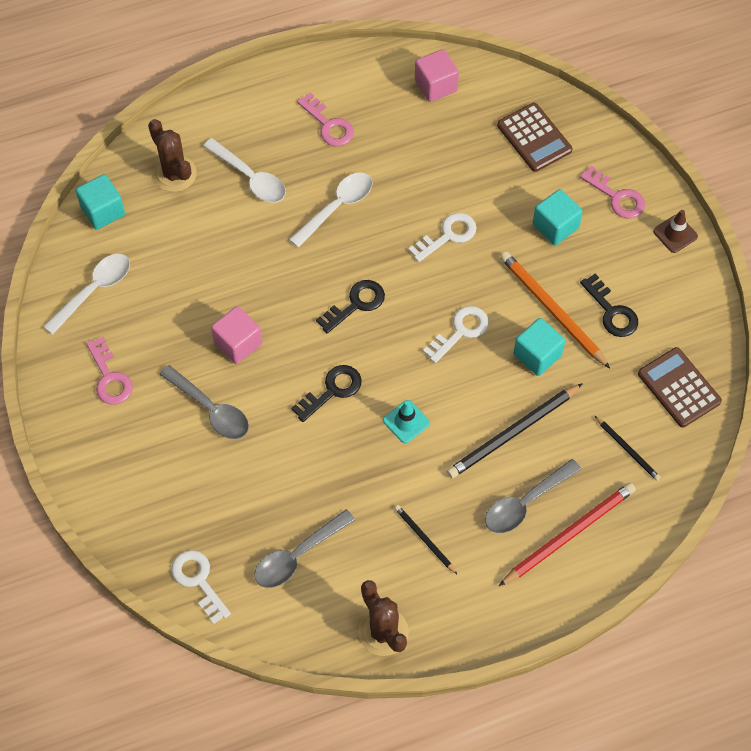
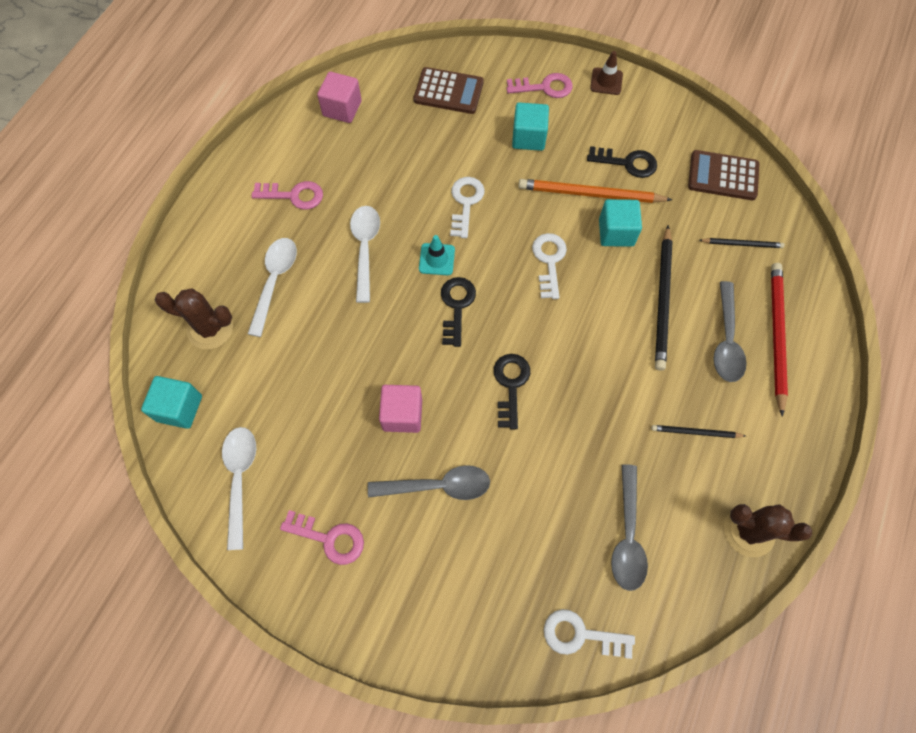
camera: 45 degrees left, 5 degrees up
(250, 177) = (275, 282): white spoon -> white spoon turned 75 degrees counterclockwise
(406, 422) = (586, 359): turquoise traffic cone -> turquoise traffic cone (437, 259)

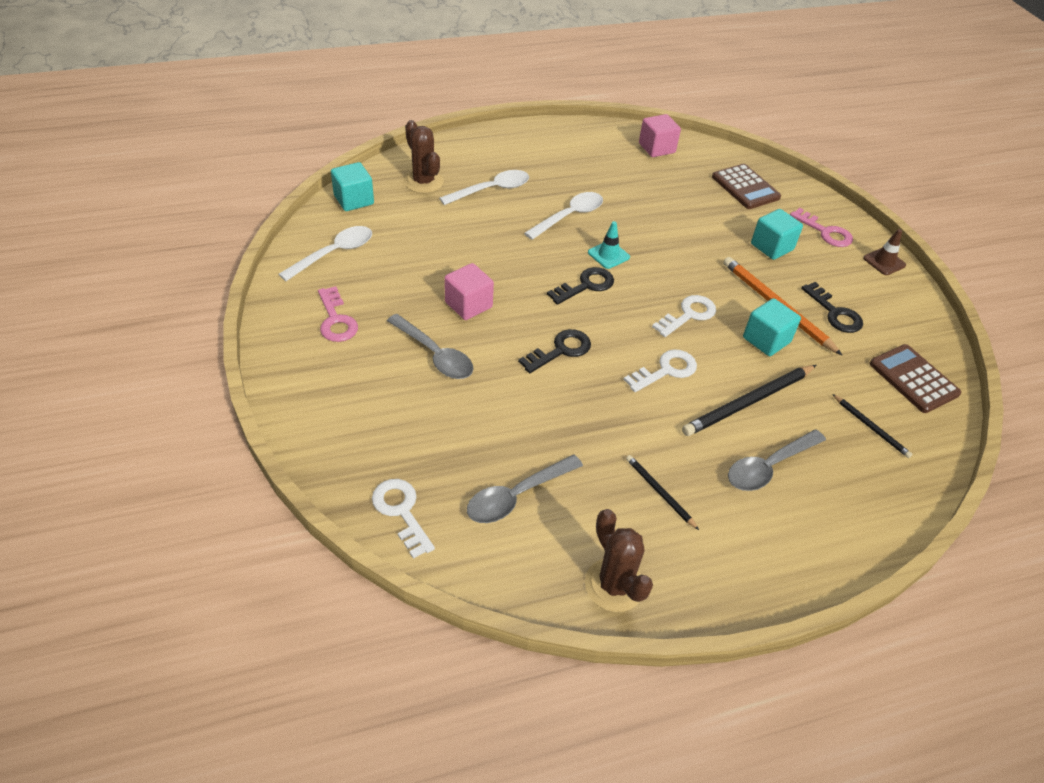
camera: 45 degrees right, 20 degrees down
(293, 195) = (563, 163): pink key -> none
(465, 203) = (672, 244): white key -> white key (665, 370)
(776, 335) = (820, 501): red pencil -> none

